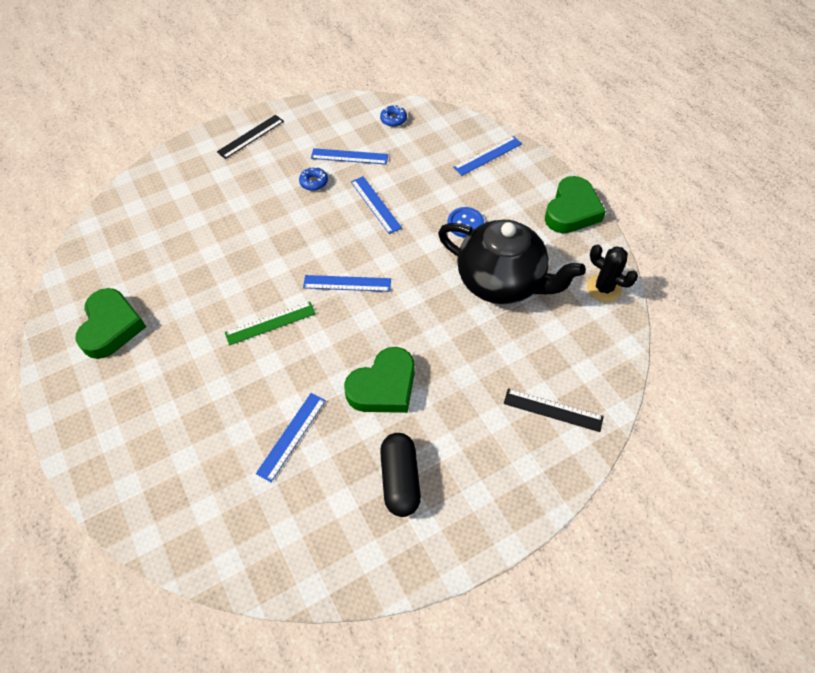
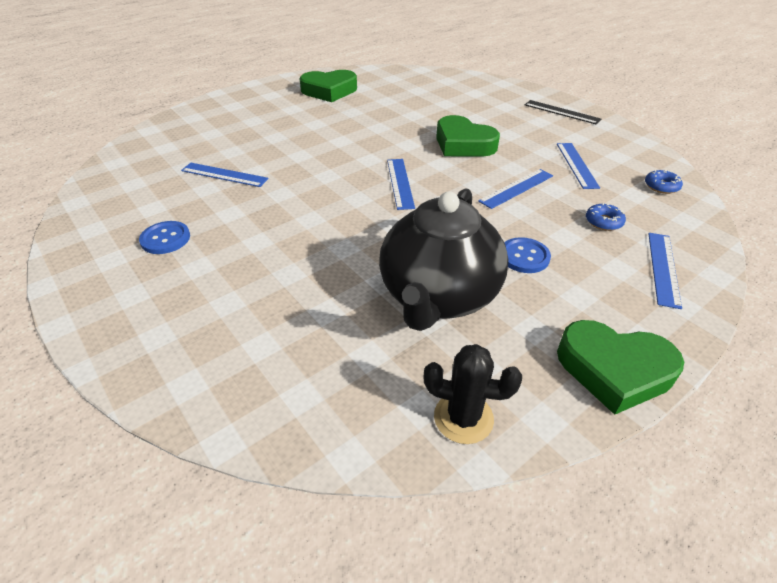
camera: 80 degrees right, 15 degrees down
(270, 323) = (343, 150): green ruler -> none
(314, 182) = (525, 149): blue donut -> blue donut (603, 222)
(383, 386) = (275, 218): green heart -> green heart (463, 144)
(400, 479) = (165, 239): black capsule -> blue button
(487, 155) = (663, 268): blue ruler -> blue ruler turned 60 degrees clockwise
(553, 410) = (235, 358): black ruler -> none
(603, 288) = (463, 418): black cactus -> black cactus turned 75 degrees clockwise

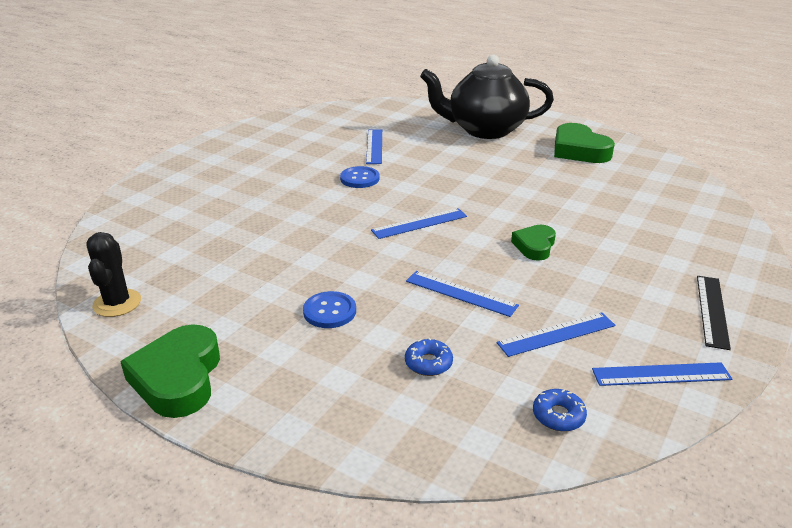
camera: 70 degrees right, 10 degrees down
(165, 239) = (277, 151): blue button -> blue button (360, 179)
(438, 296) = (250, 272): black teapot -> black teapot (484, 130)
(463, 144) = (534, 246): green heart -> green heart, size x0.60
(663, 268) = (353, 414): blue ruler -> blue ruler (661, 374)

